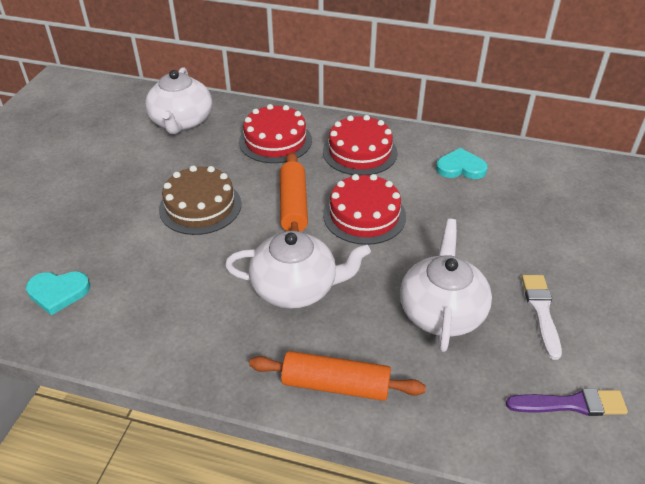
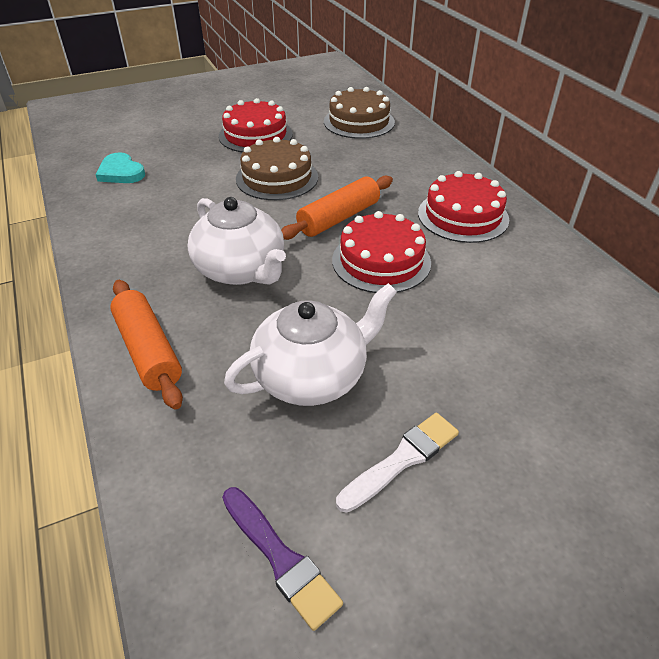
camera: 50 degrees right, 0 degrees up
(181, 122) = (359, 122): white teapot -> brown cake
(275, 140) = (405, 169): red cake -> red cake (255, 135)
(460, 167) = (544, 287): turquoise heart -> none

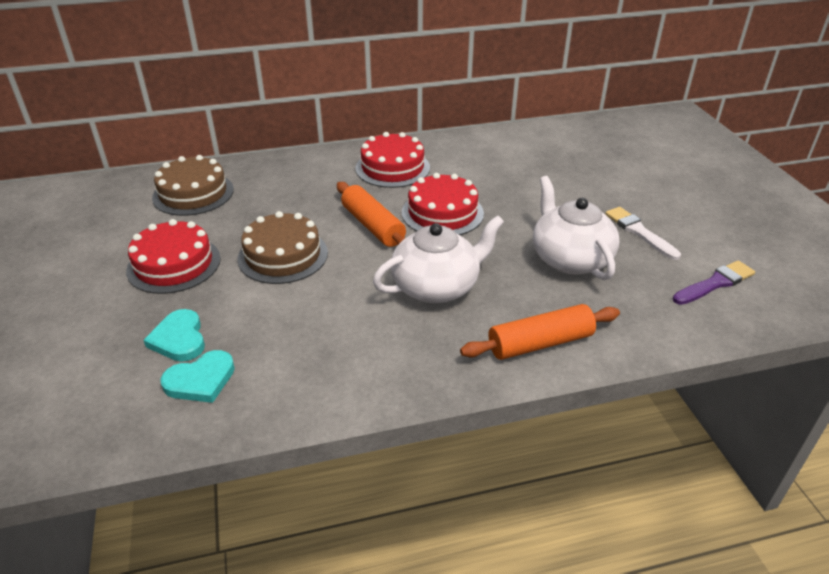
camera: 80 degrees left, 5 degrees down
(166, 155) = (179, 339): none -> turquoise heart

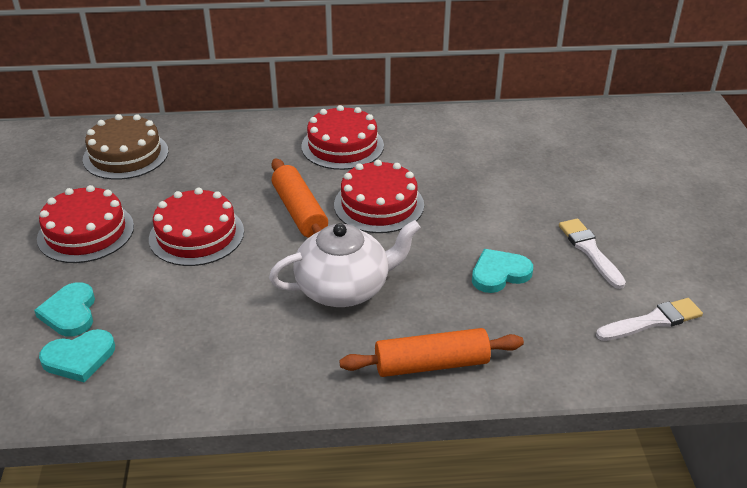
camera: 10 degrees right, 0 degrees up
(283, 255) = (196, 235): brown cake -> red cake
(570, 259) = (499, 273): white teapot -> turquoise heart
(715, 283) = (652, 321): purple brush -> white brush

